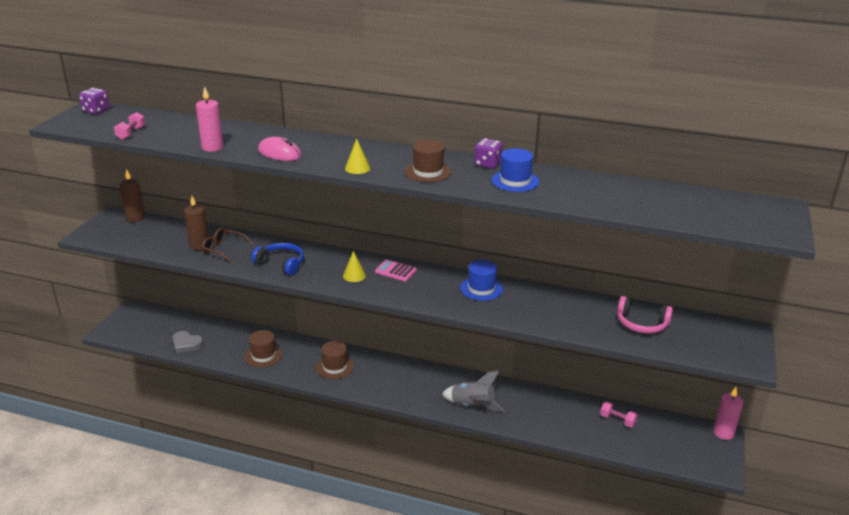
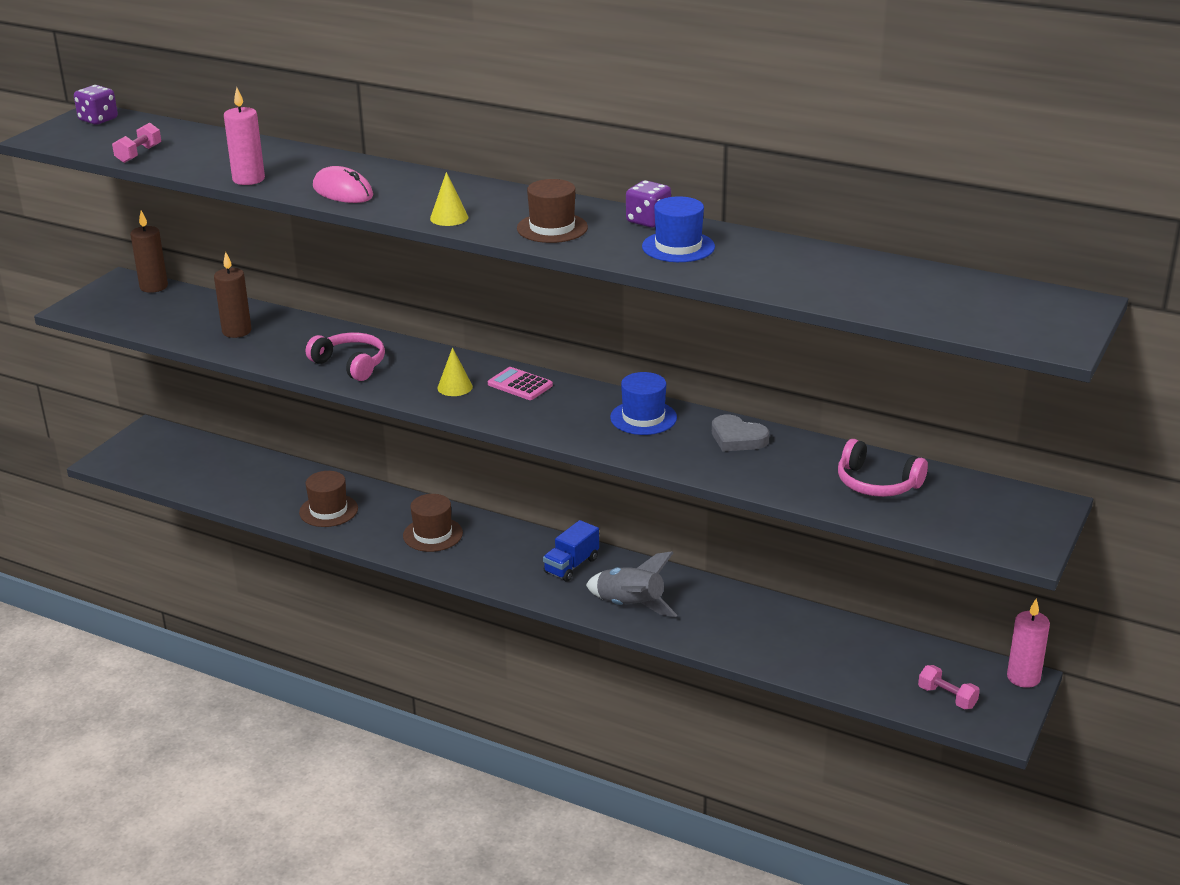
camera: 10 degrees right, 0 degrees up
(186, 344) = (217, 486): grey heart -> grey heart (737, 438)
(223, 249) = (271, 338): brown glasses -> none
(281, 264) = (350, 364): blue headphones -> pink headphones
(428, 381) = (571, 565): none -> blue truck
(617, 420) = (855, 645): pink dumbbell -> pink dumbbell (947, 697)

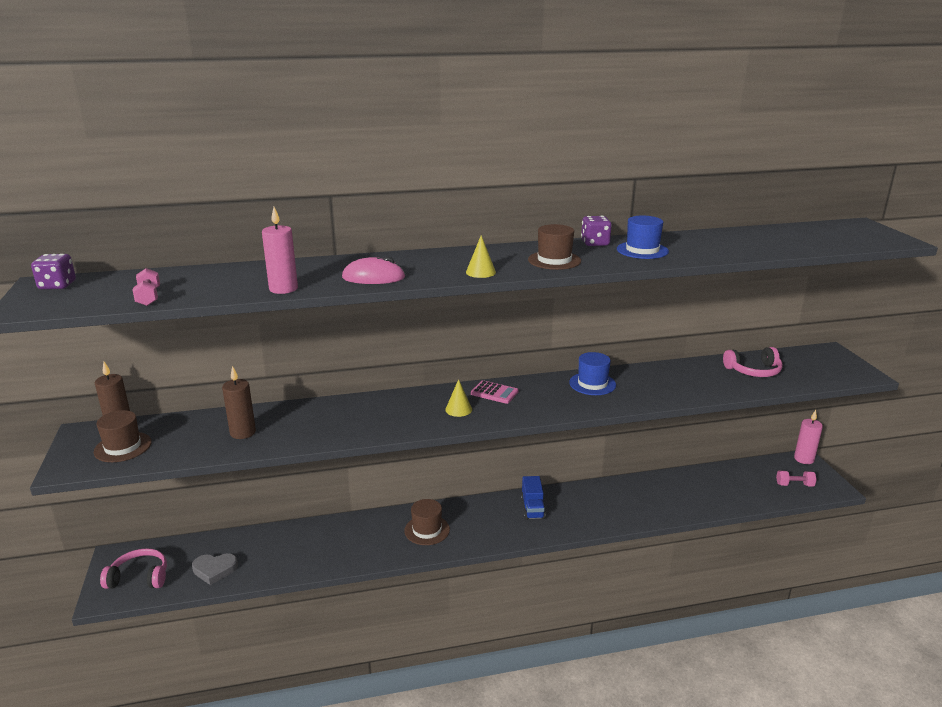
camera: 40 degrees left, 5 degrees down
(328, 510) = (336, 548): brown hat -> brown hat (123, 447)
(350, 364) = (366, 422): pink headphones -> pink headphones (139, 577)
(520, 385) = (494, 393): pink calculator -> pink calculator turned 150 degrees counterclockwise
(630, 606) = (596, 515): grey rocket -> none
(737, 438) = (655, 375): grey heart -> grey heart (215, 570)

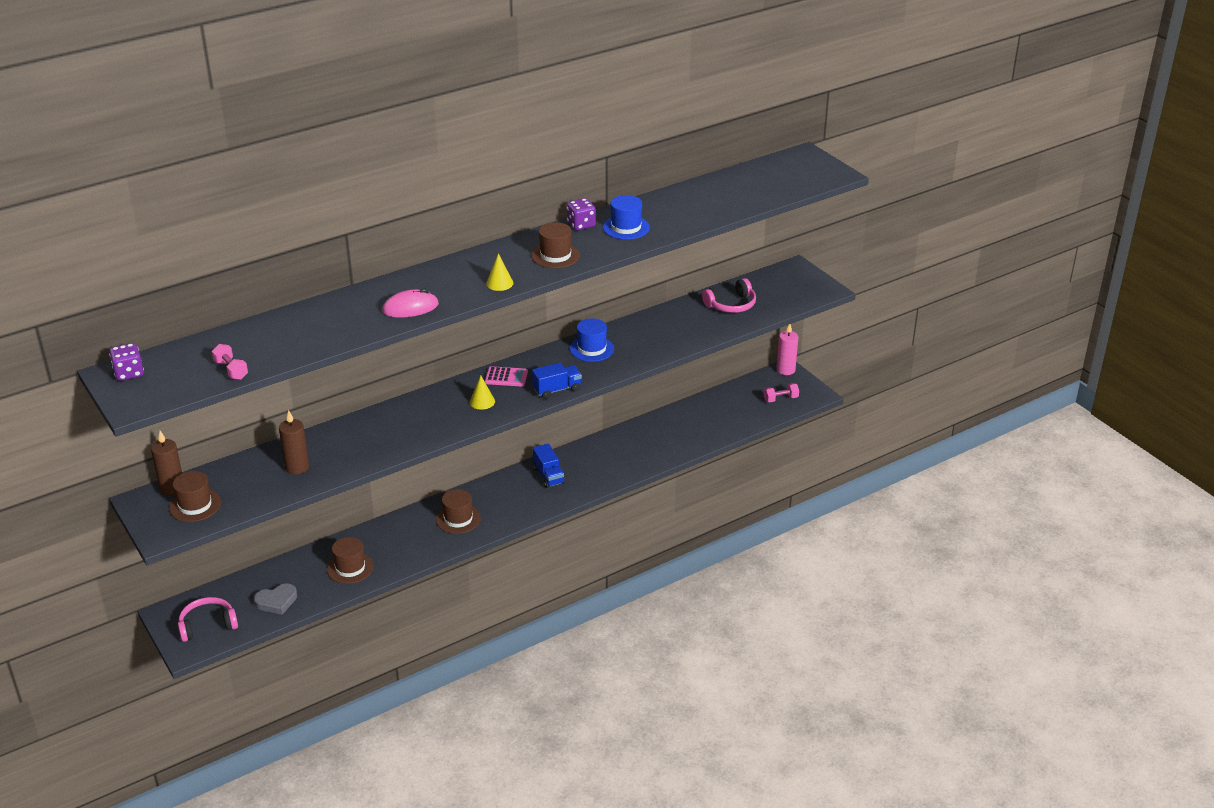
camera: 20 degrees left, 10 degrees up
(283, 289) = (342, 337): pink candle -> none
(301, 553) = (350, 568): none -> brown hat
(540, 413) = (557, 389): none -> blue truck

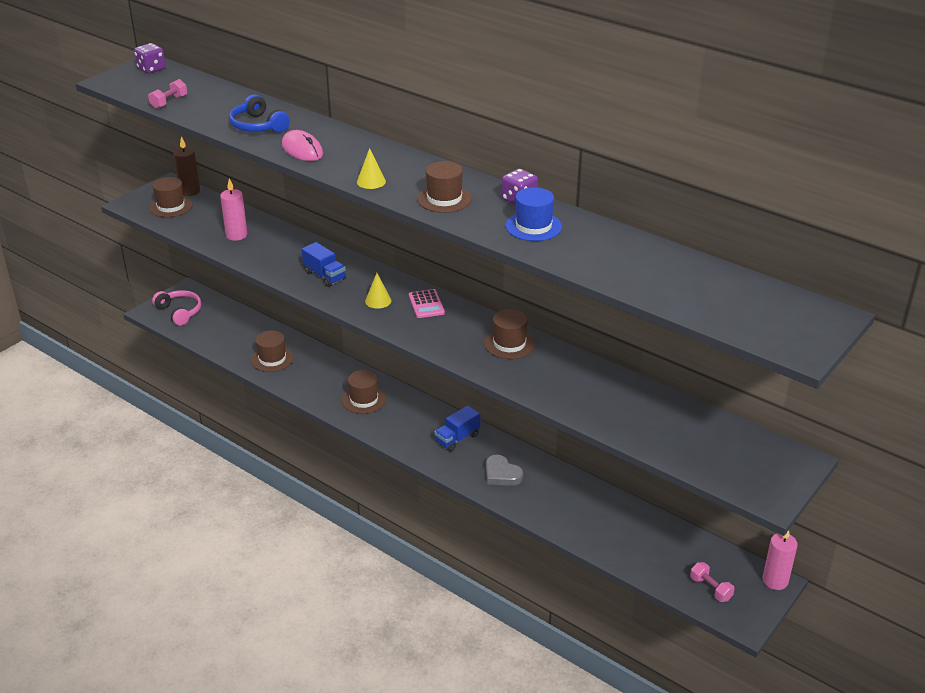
camera: 70 degrees right, 0 degrees up
(276, 601) = (217, 335): grey heart -> grey heart (501, 474)
(297, 467) = (236, 235): brown candle -> pink candle
(337, 324) = (258, 126): none -> blue headphones
(557, 389) = (422, 339): blue truck -> blue truck (324, 276)
(591, 349) = (509, 344): blue hat -> brown hat
(731, 305) = (670, 424): pink headphones -> none

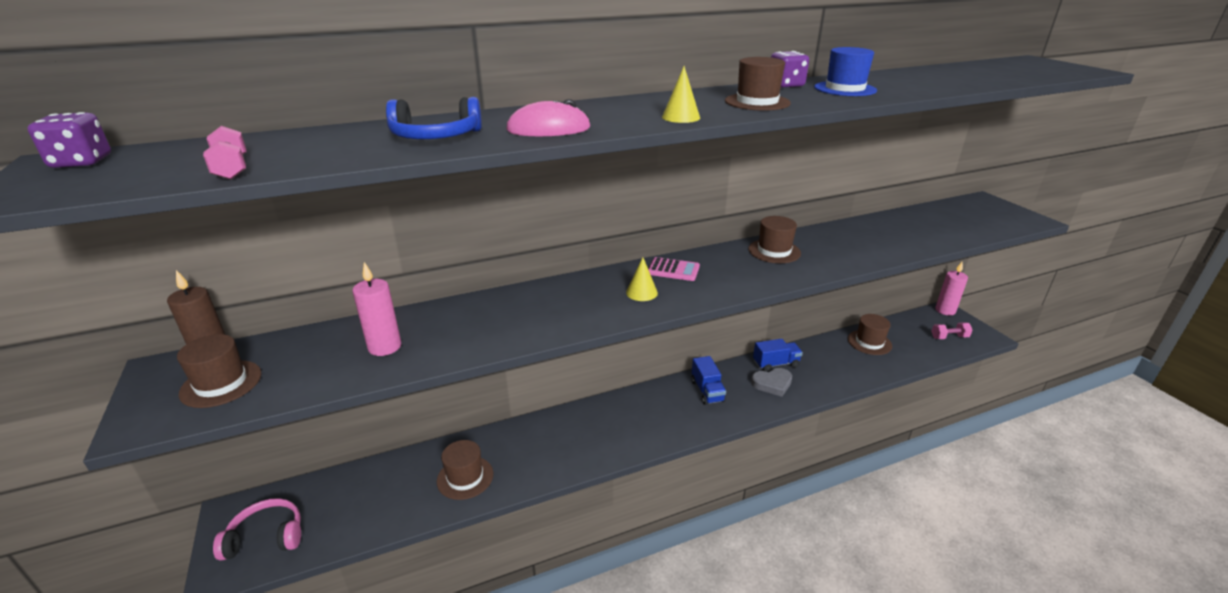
camera: 60 degrees left, 5 degrees down
(324, 276) = (557, 310): blue truck -> blue truck (776, 364)
(364, 400) = (602, 430): brown hat -> brown hat (869, 342)

